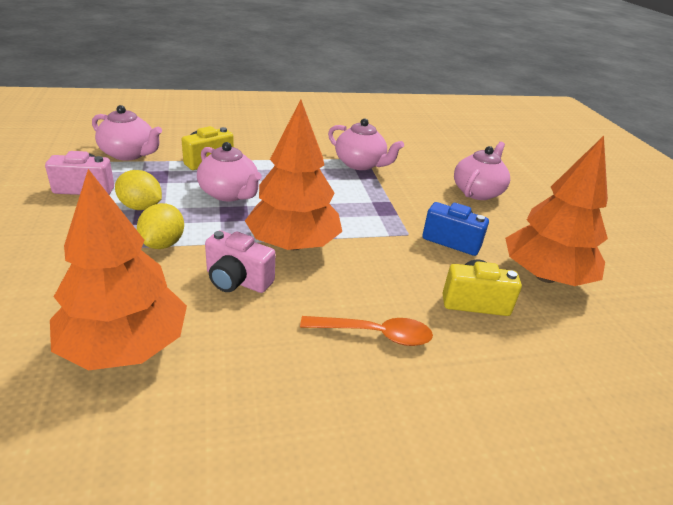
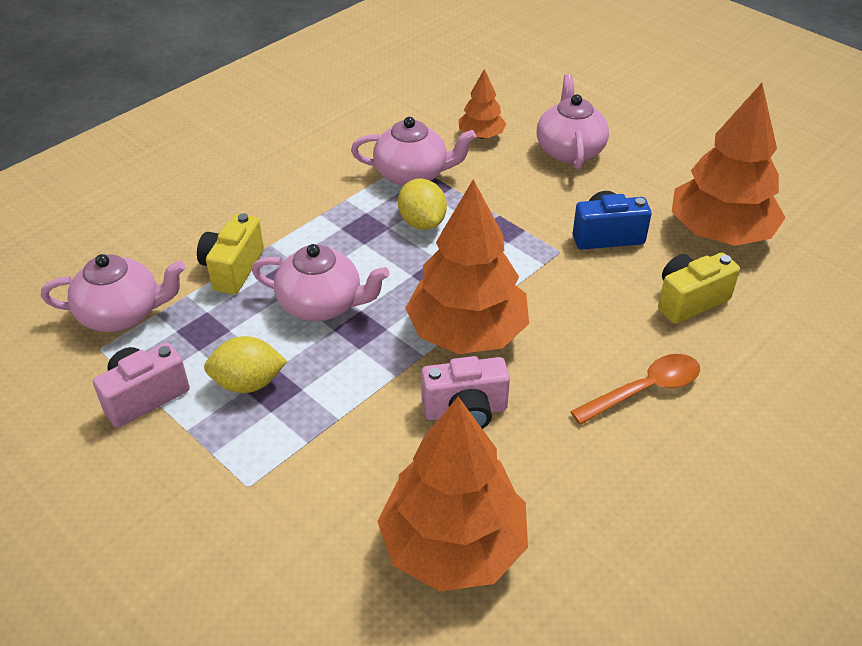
camera: 30 degrees left, 10 degrees up
(163, 244) = (337, 415): yellow lemon -> yellow lemon (422, 222)
(426, 164) = (481, 135): none -> orange tree

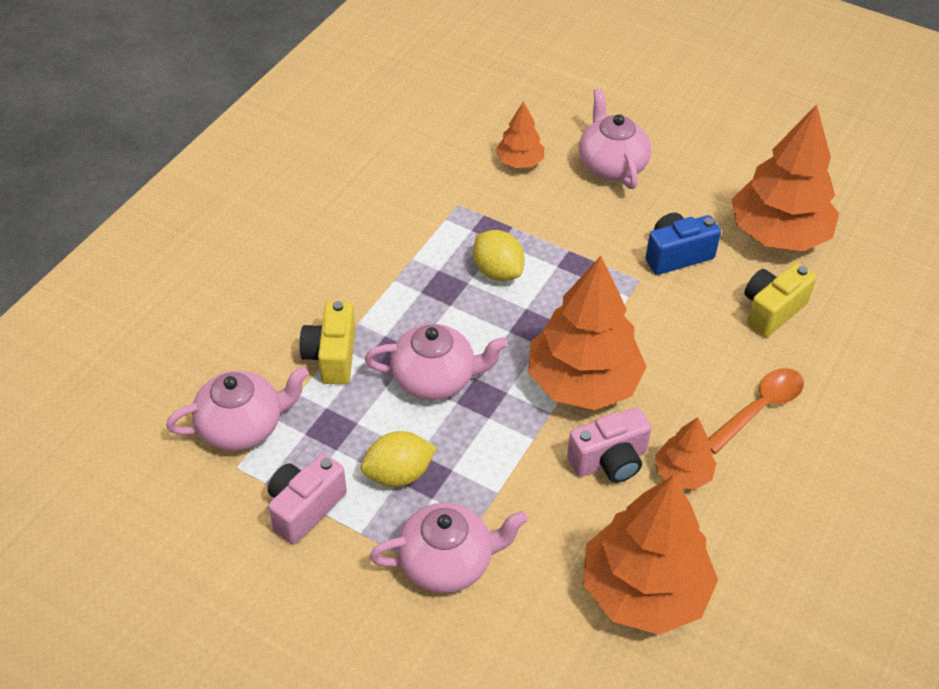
camera: 15 degrees left, 5 degrees up
(412, 174) = (468, 218): pink teapot -> pink teapot (447, 562)
(538, 437) = (682, 473): none -> orange tree

